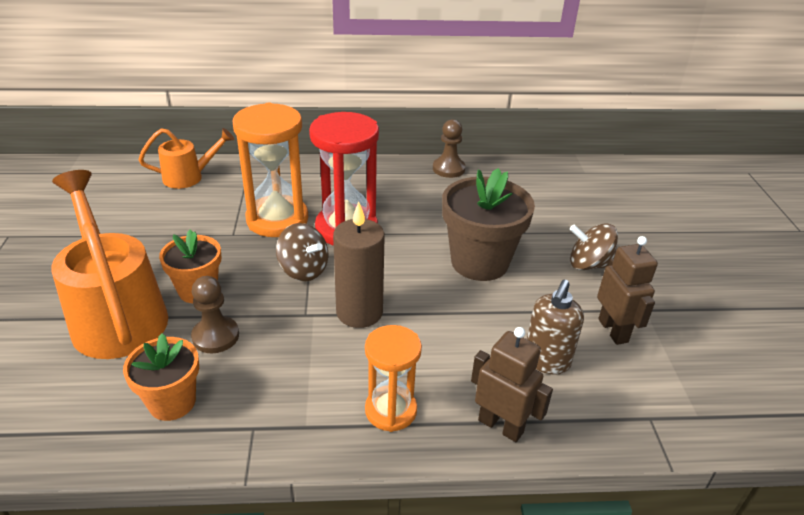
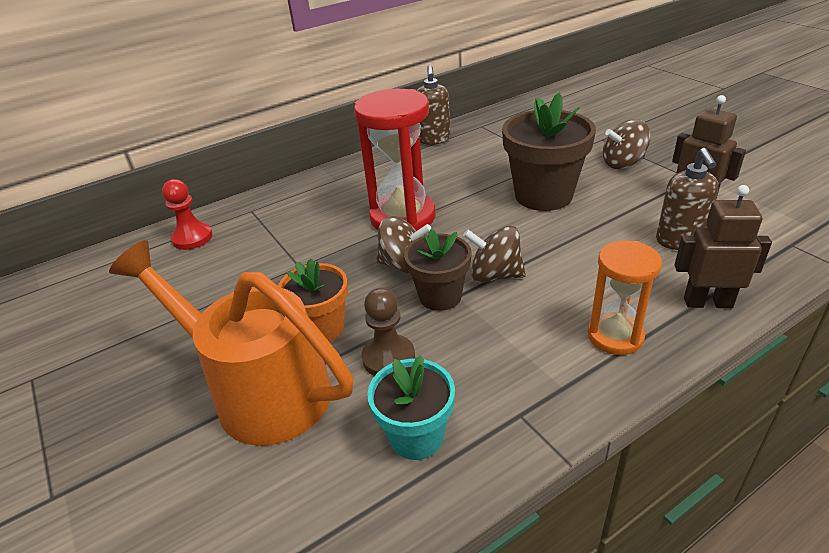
camera: 25 degrees left, 0 degrees up
(172, 402) = (416, 436): orange flower pot -> turquoise flower pot
(189, 177) = (192, 238): orange watering can -> red pawn
(277, 220) = (329, 236): orange hourglass -> none
(301, 308) = (440, 296): none -> brown flower pot
(359, 312) = (495, 275): brown candle -> brown spinning top
(448, 169) = (434, 140): brown pawn -> brown soap dispenser

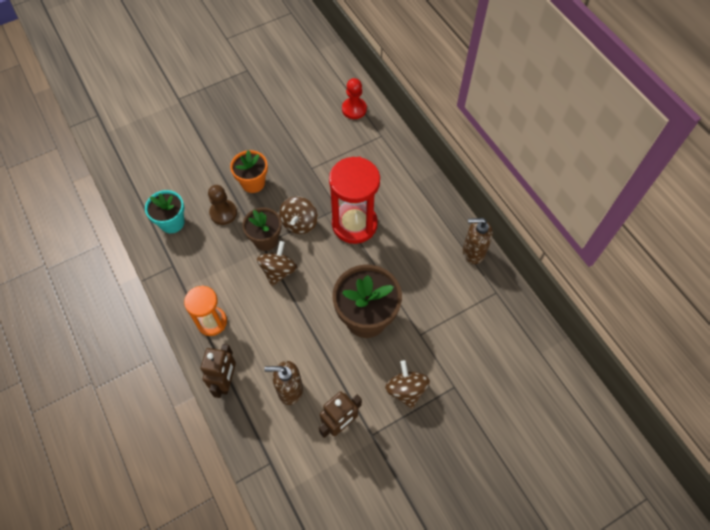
camera: 90 degrees right, 25 degrees up
(260, 390) = (216, 160): orange watering can -> none

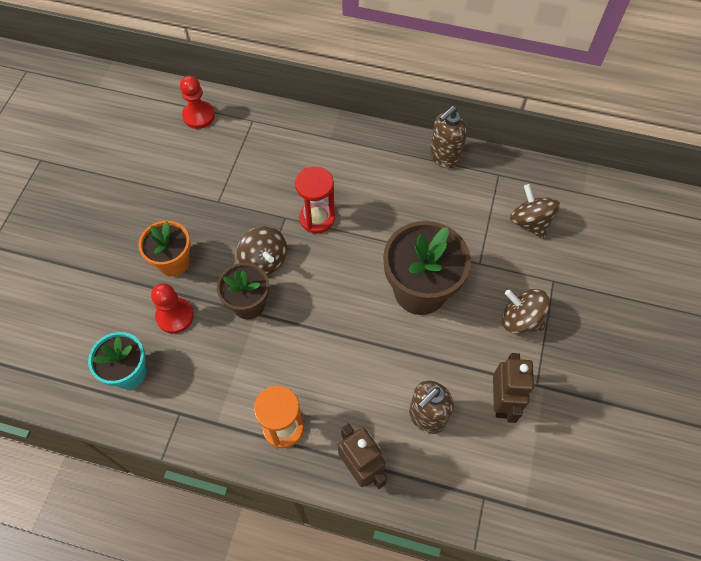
camera: 45 degrees left, 0 degrees up
(223, 213) = (175, 316): brown pawn -> red pawn
(278, 271) = (294, 321): brown spinning top -> brown spinning top (530, 222)
(354, 224) = (317, 218): red hourglass -> red hourglass, size x0.62

